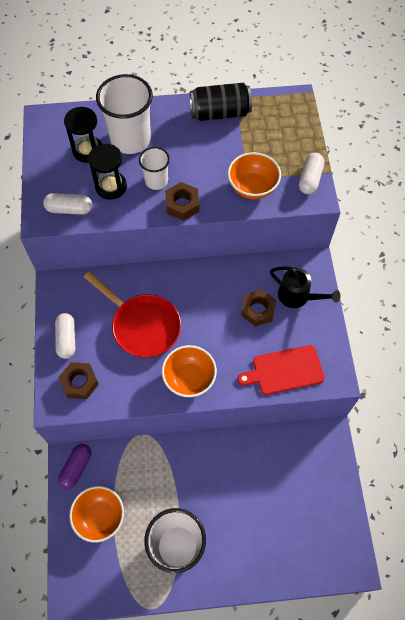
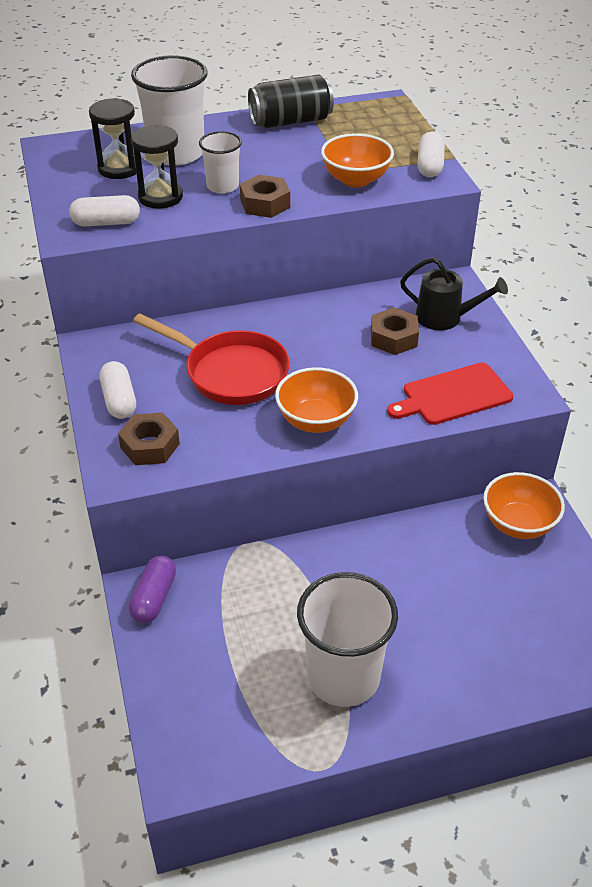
camera: 10 degrees left, 20 degrees down
(100, 517) = (206, 656): orange bowl -> orange bowl (518, 524)

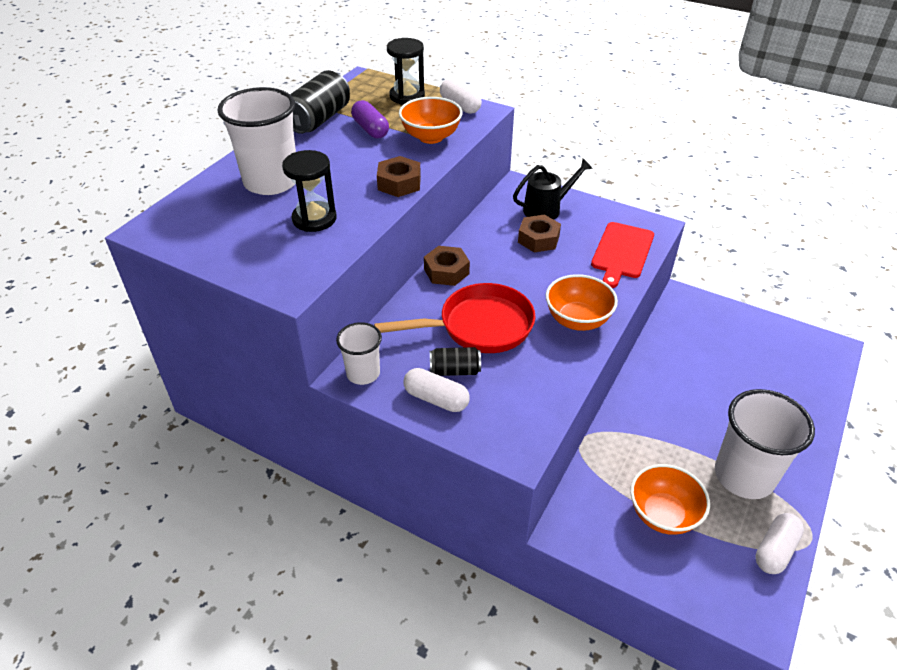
camera: 45 degrees left, 0 degrees up
(106, 223) = (305, 260): white capsule -> white capsule (775, 550)
(119, 168) = (243, 215): black hourglass -> black hourglass (407, 96)
(150, 446) = (507, 413): brown nut -> brown nut (446, 271)
(154, 598) = (582, 527): purple capsule -> purple capsule (370, 129)
(162, 391) = (455, 370): none -> black can
(222, 186) = (348, 187): white cup -> white cup (363, 373)
(518, 524) = (692, 316): orange bowl -> orange bowl (663, 514)

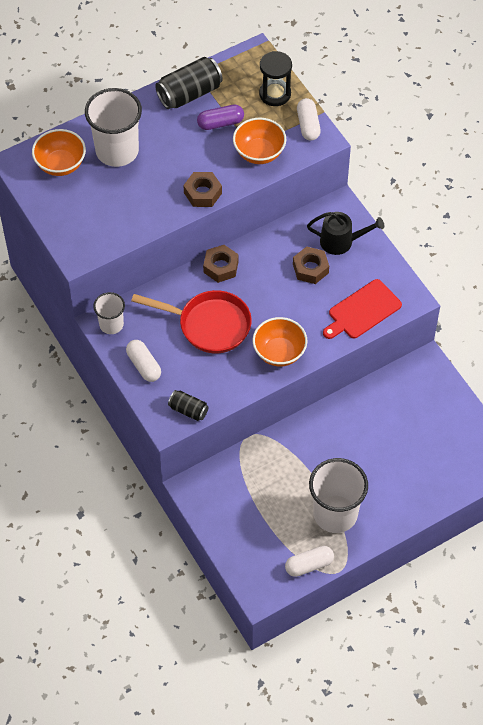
camera: 30 degrees right, 15 degrees up
(314, 219) = (125, 202): black hourglass -> none
(370, 129) = (220, 123): purple capsule -> purple capsule turned 75 degrees clockwise
(455, 370) = (169, 351): black can -> black can (188, 410)
(663, 514) = (259, 509): orange bowl -> orange bowl (60, 164)

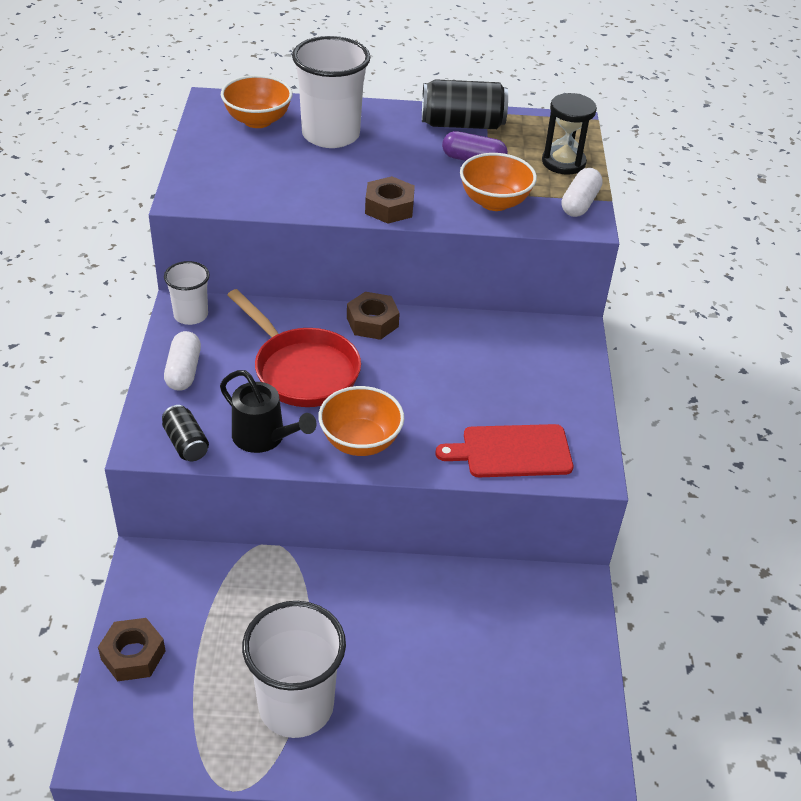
camera: 30 degrees right, 15 degrees down
(309, 565) = (200, 753): white capsule -> none
(310, 268) = (482, 375): brown nut -> brown nut (133, 655)
(341, 241) = (546, 367): black watering can -> black watering can (264, 438)

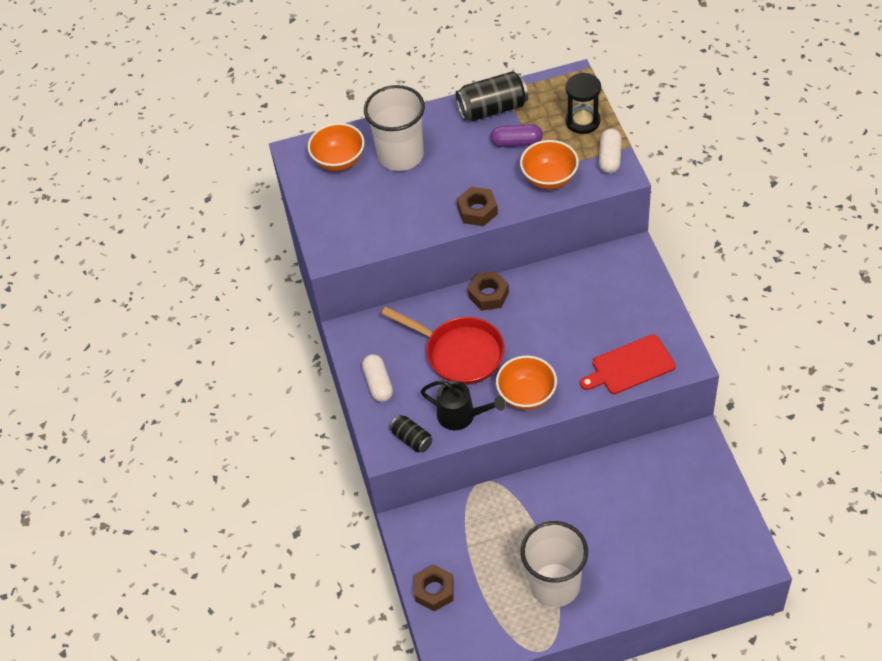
camera: 10 degrees left, 10 degrees up
(191, 315) = (357, 335): white cup -> none

